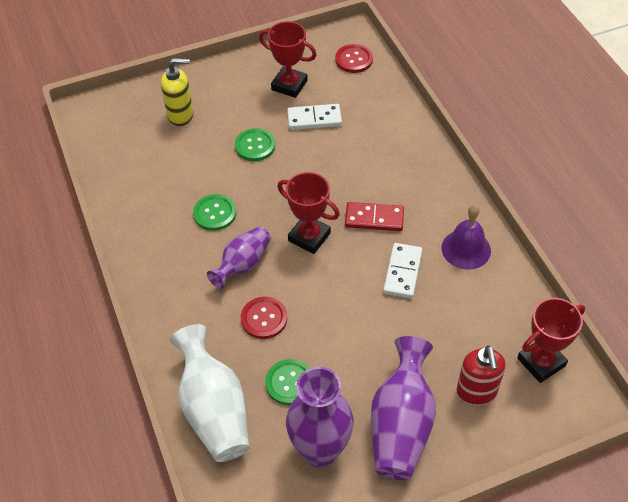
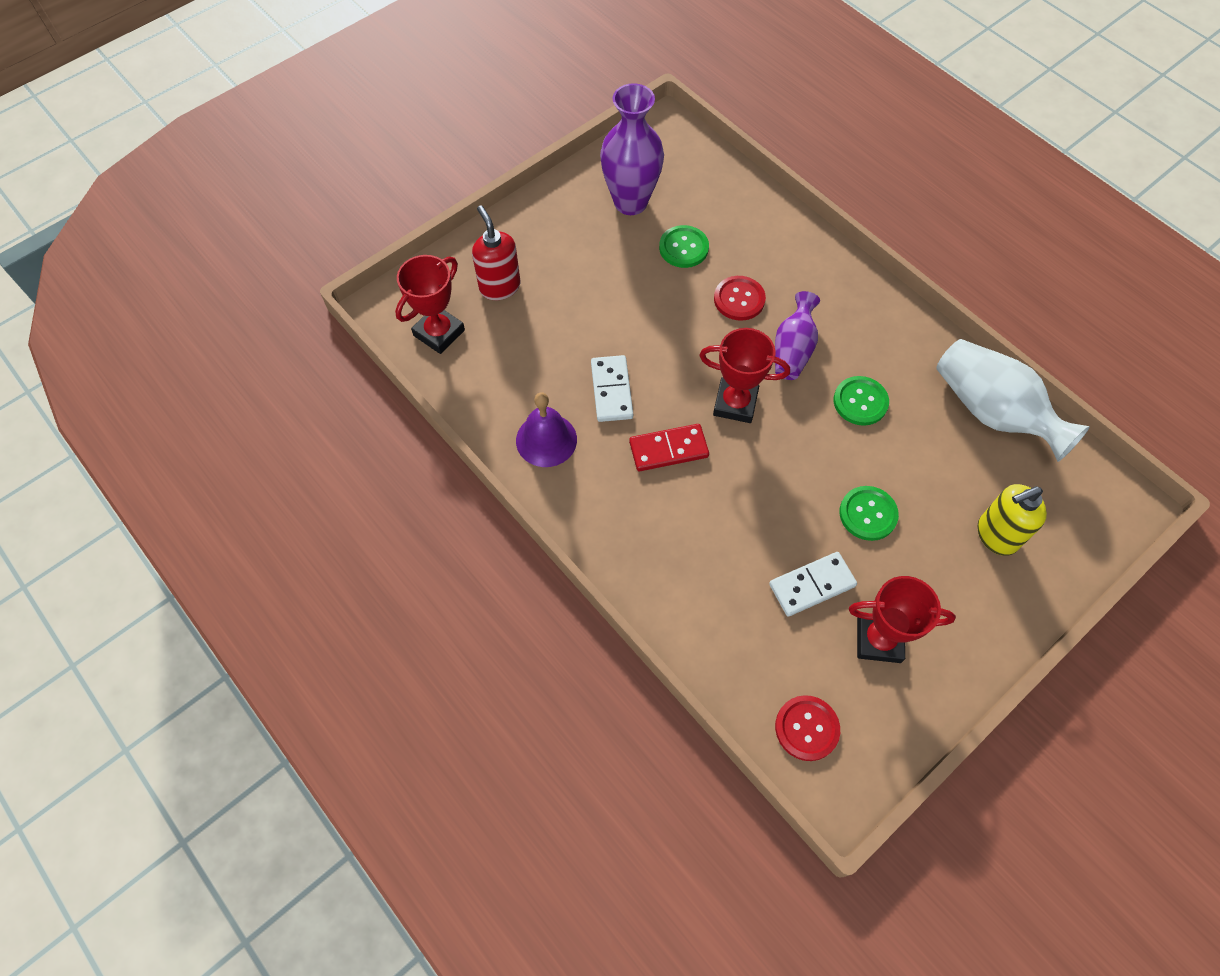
camera: 160 degrees right, 10 degrees up
(214, 410) = (742, 208): white vase -> white vase (992, 412)
(401, 425) = (564, 240): purple vase -> none

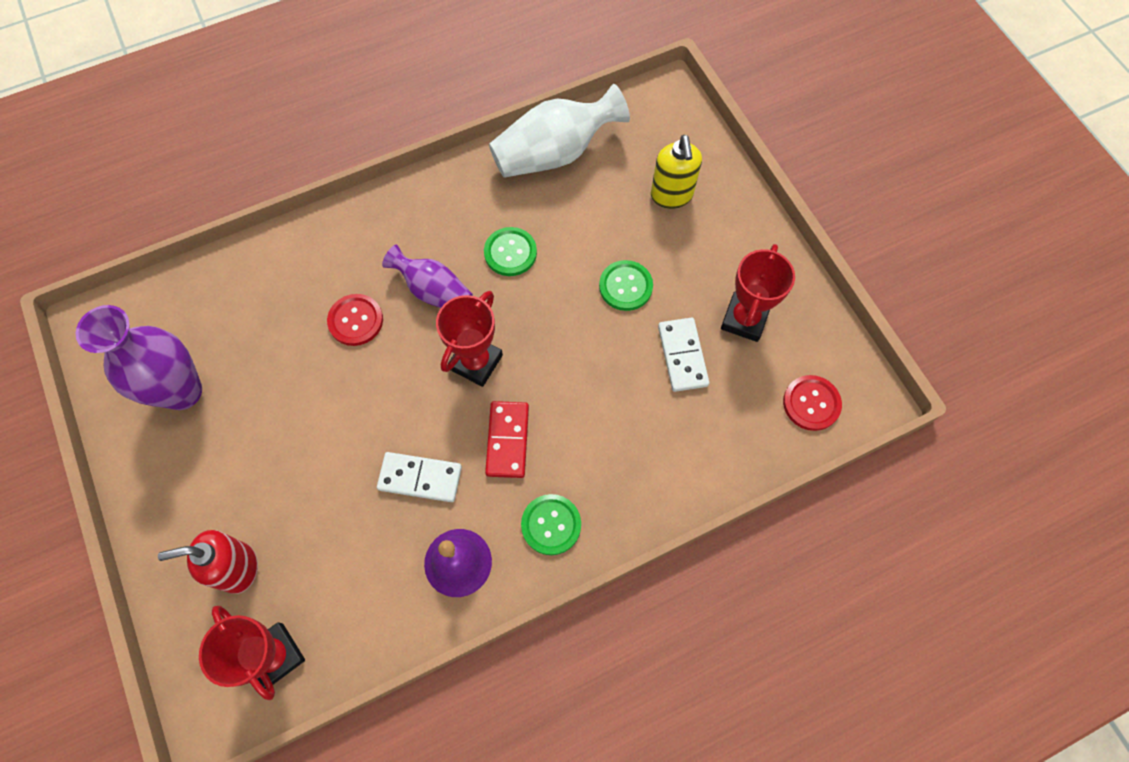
camera: 75 degrees left, 5 degrees up
(683, 248) = (268, 354): green button -> green button (551, 525)

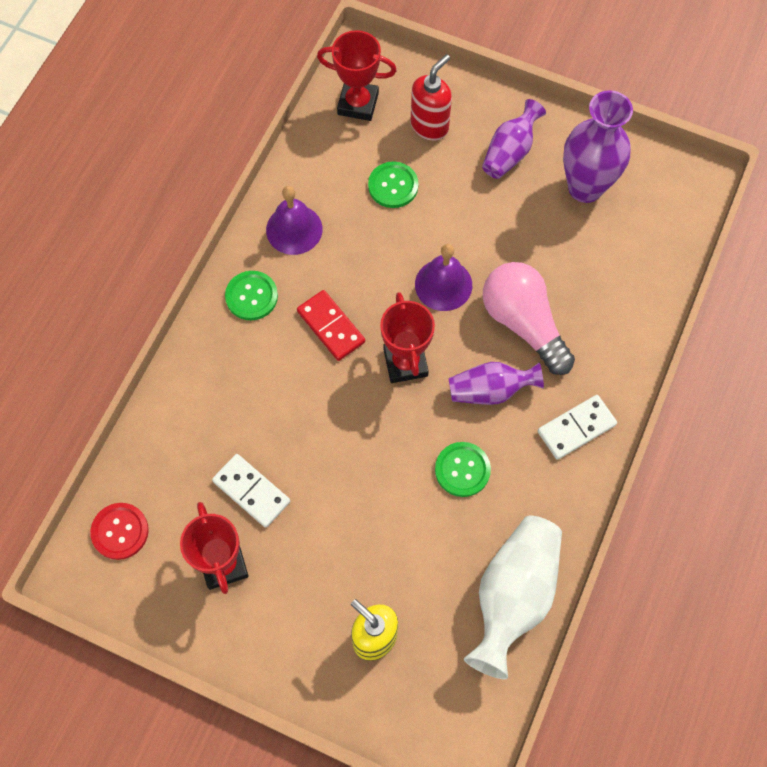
camera: 140 degrees right, 0 degrees up
(201, 478) = (510, 152): none -> purple vase
(355, 320) = (523, 323): red button -> pink light bulb
(383, 402) = (443, 284): none -> purple bell
(420, 478) = (368, 258): white domino -> white domino (576, 428)
(625, 286) = (344, 515): green button -> green button (393, 186)

